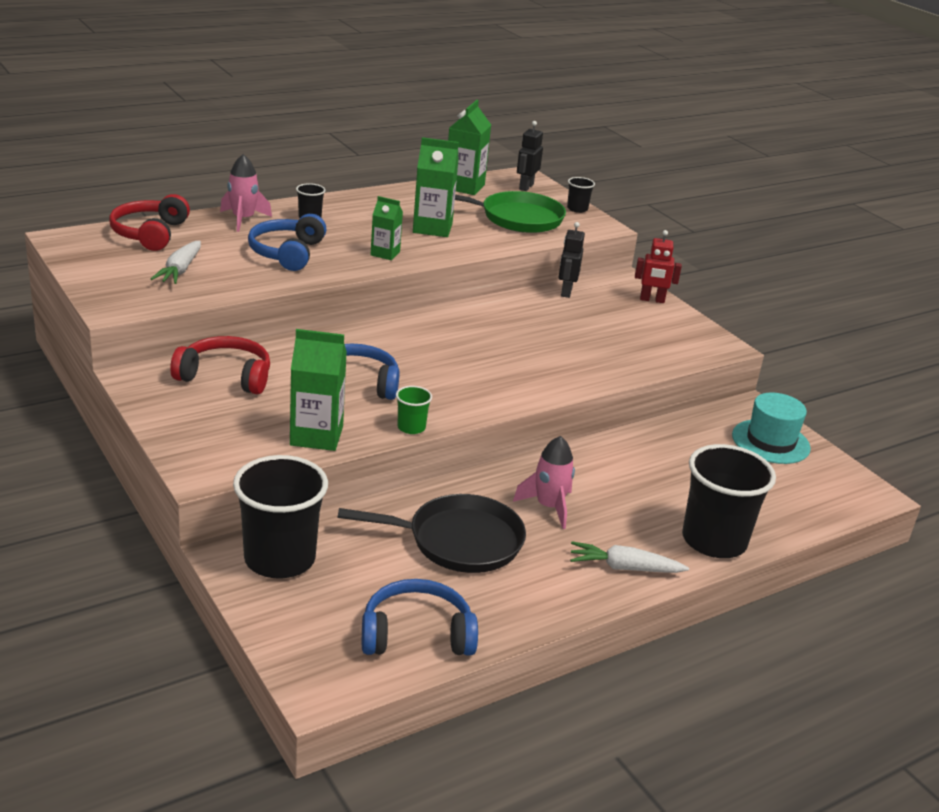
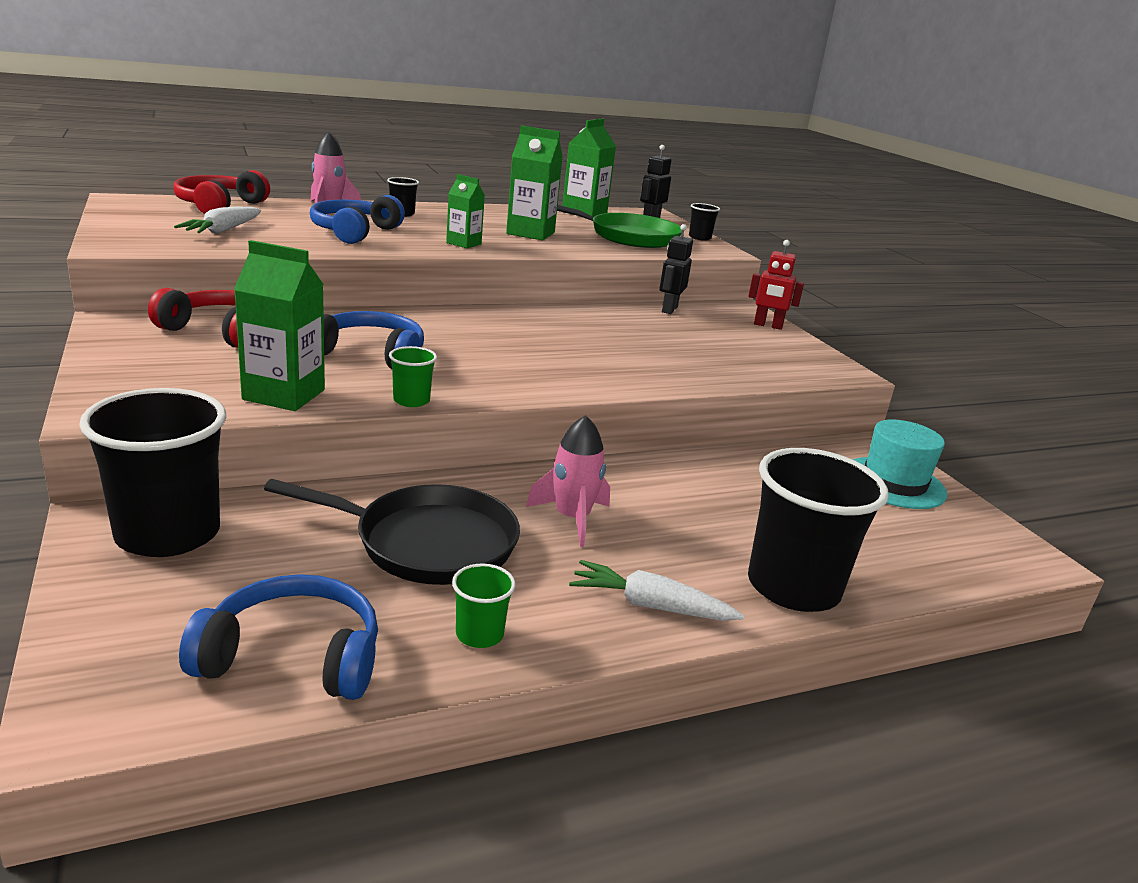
camera: 10 degrees right, 5 degrees down
(523, 603) = (479, 634): none -> green cup

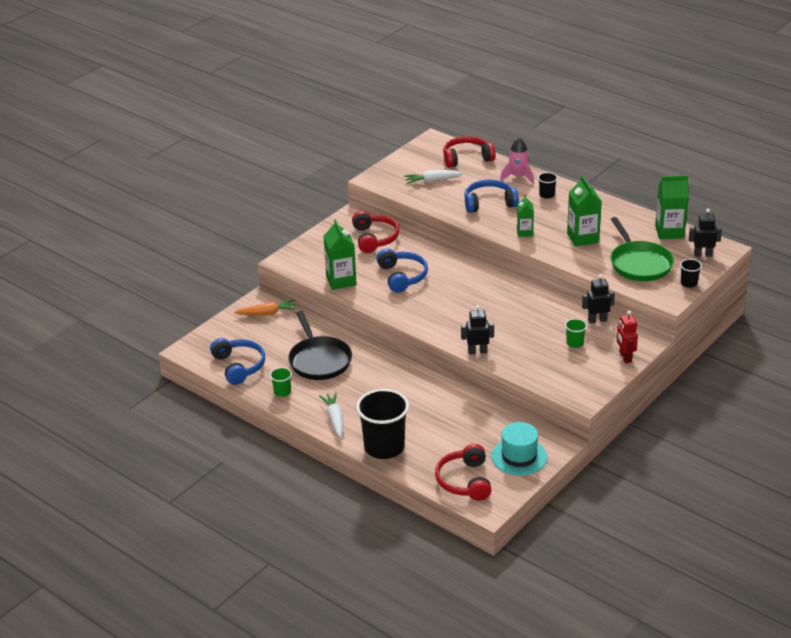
camera: 65 degrees right, 10 degrees up
(168, 534) = (267, 313): black cup -> orange carrot
(411, 400) = (373, 305): green cup -> green cup (574, 343)
(572, 518) = (372, 382): pink rocket -> none
(658, 384) = (477, 351): none -> black robot
(942, 549) = (464, 481): none -> red headphones

